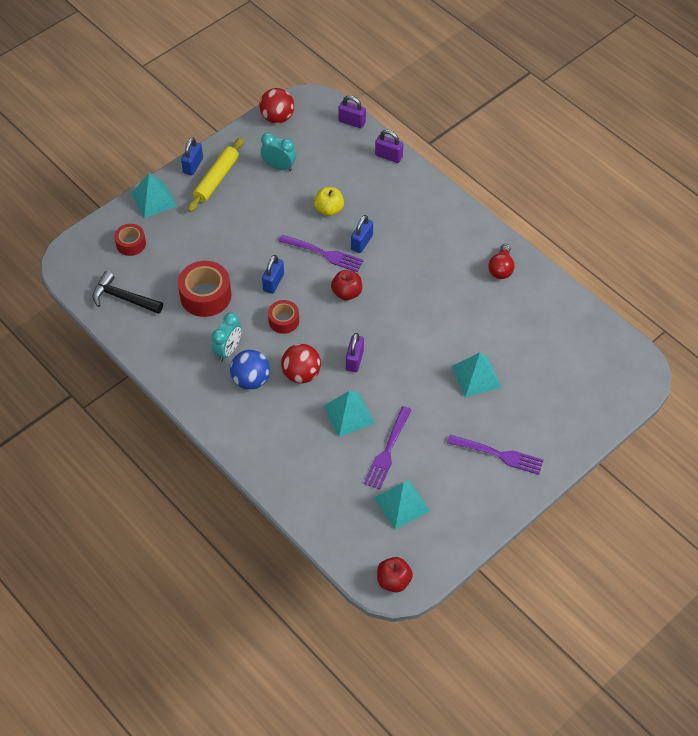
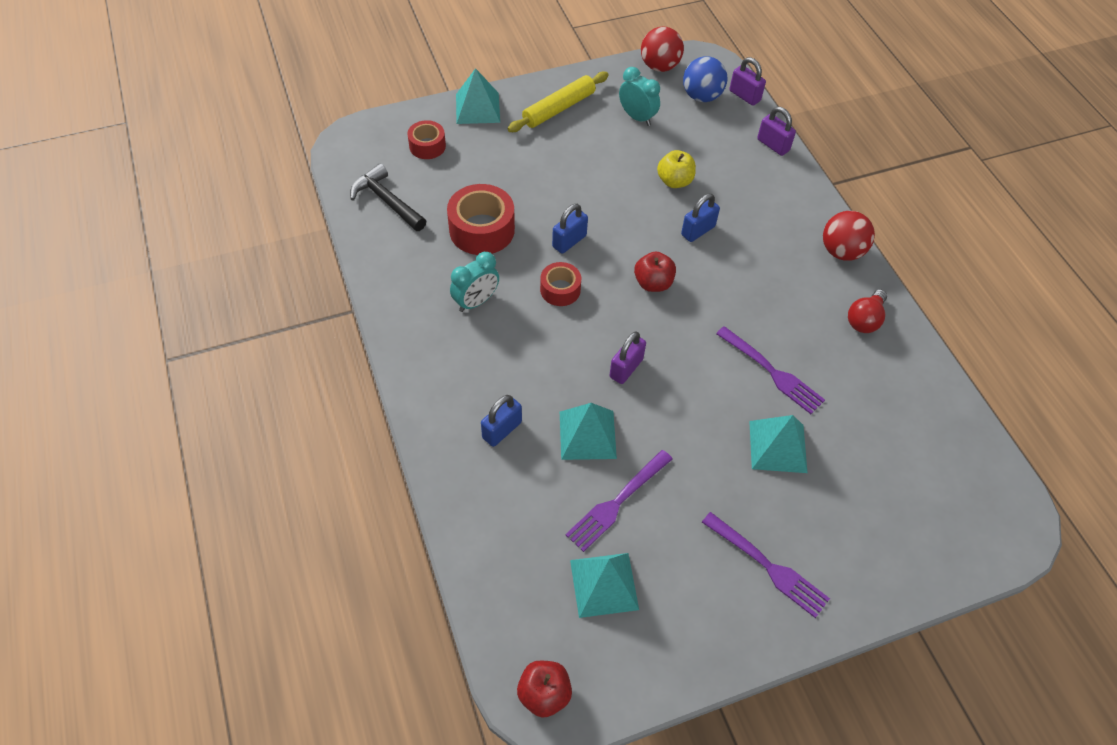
camera: 20 degrees right, 0 degrees up
(193, 165) = (539, 87): blue padlock -> blue padlock (502, 430)
(251, 380) = (485, 347): blue ball -> blue ball (701, 96)
(301, 374) = (551, 361): red ball -> red ball (841, 251)
(324, 254) = (645, 228): purple fork -> purple fork (772, 372)

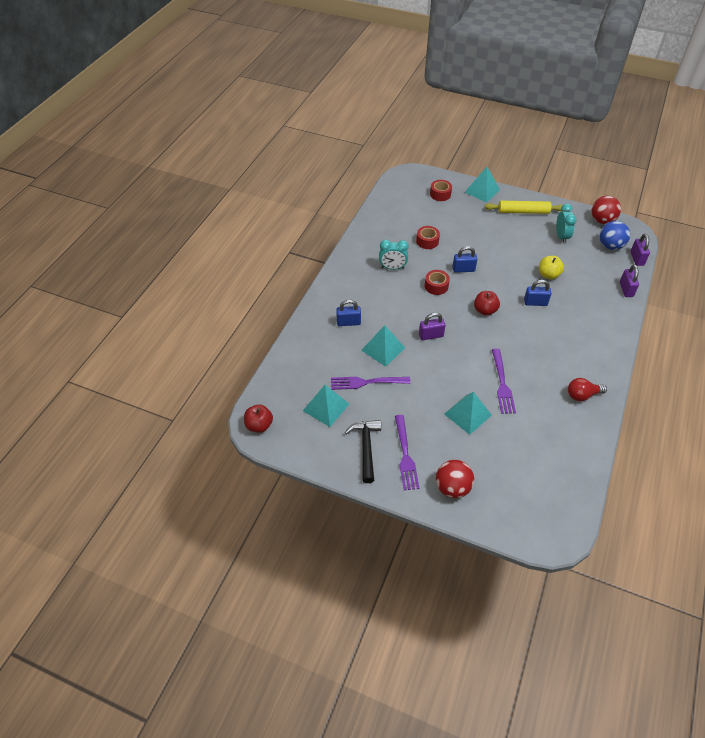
camera: 45 degrees right, 5 degrees down
(387, 201) = (397, 206): black hammer -> black hammer (366, 448)
(482, 229) = (427, 241): red tape -> red tape, size x0.59
(841, 251) = (607, 358): red ball -> red ball (452, 488)

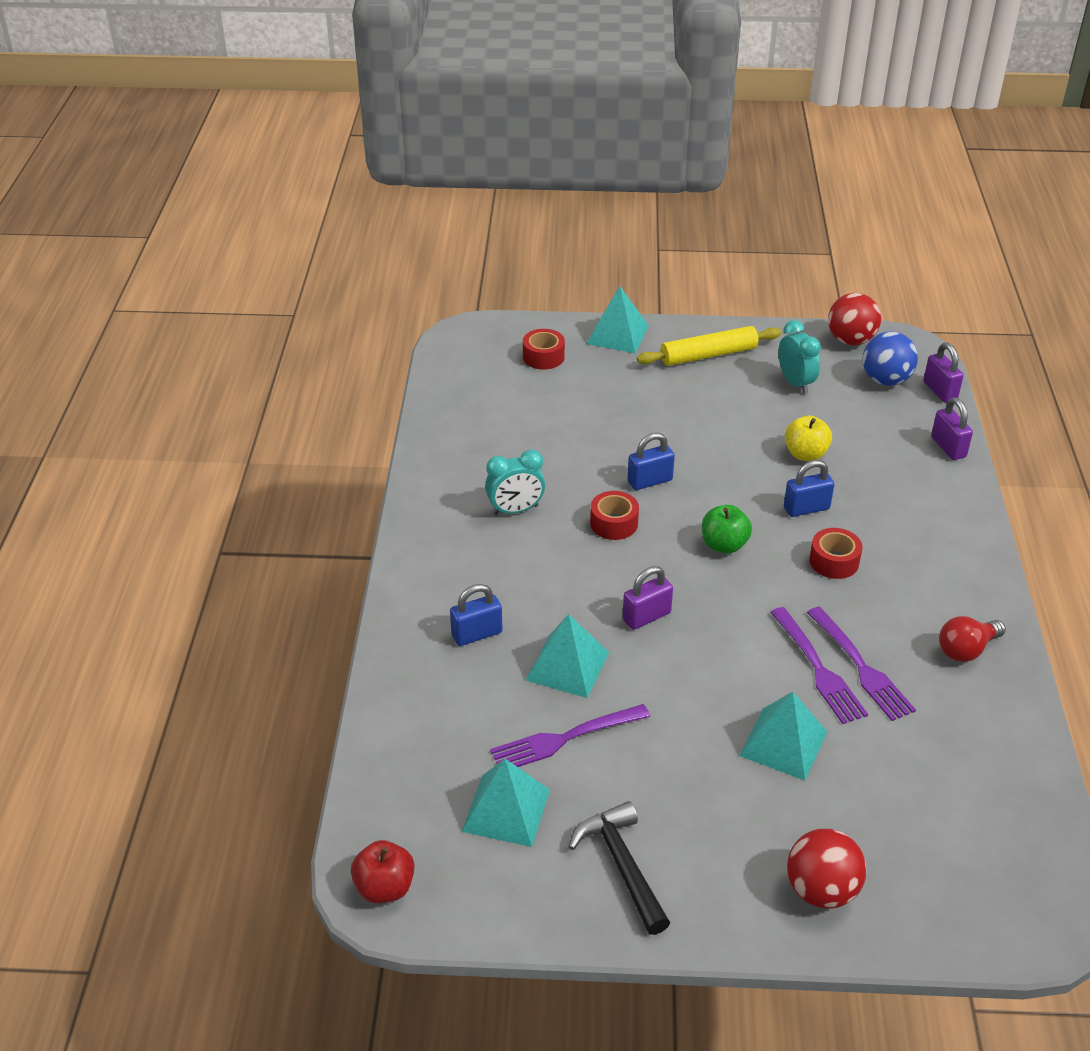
camera: 20 degrees left, 10 degrees down
(405, 455) = (704, 856): purple fork -> purple fork (861, 667)
(427, 241) = (559, 446): red tape -> red tape (834, 561)
(485, 310) = (724, 545): red apple -> green apple

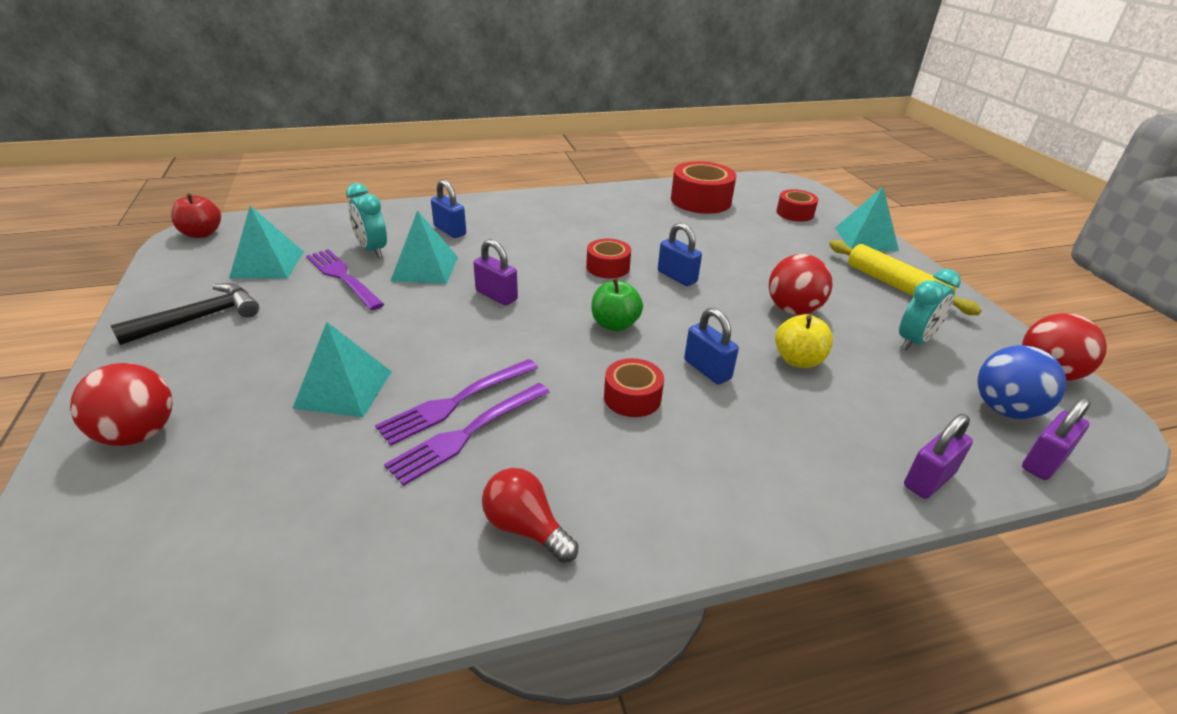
camera: 70 degrees right, 5 degrees down
(482, 412) = (701, 200): none -> red tape
(515, 510) = (596, 226): turquoise clock -> turquoise clock (372, 250)
(730, 429) = (793, 310): none -> red ball

